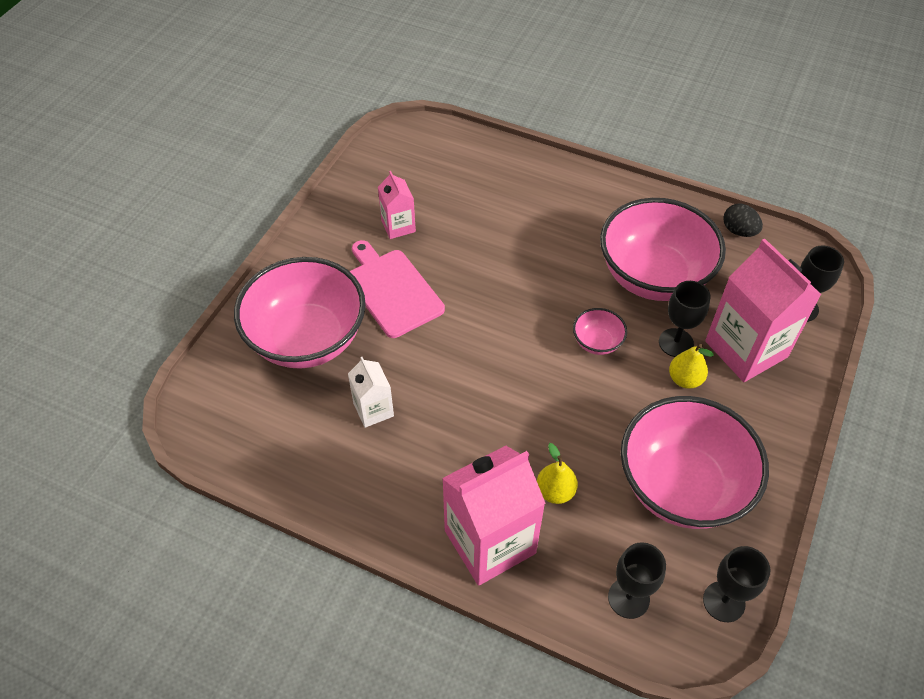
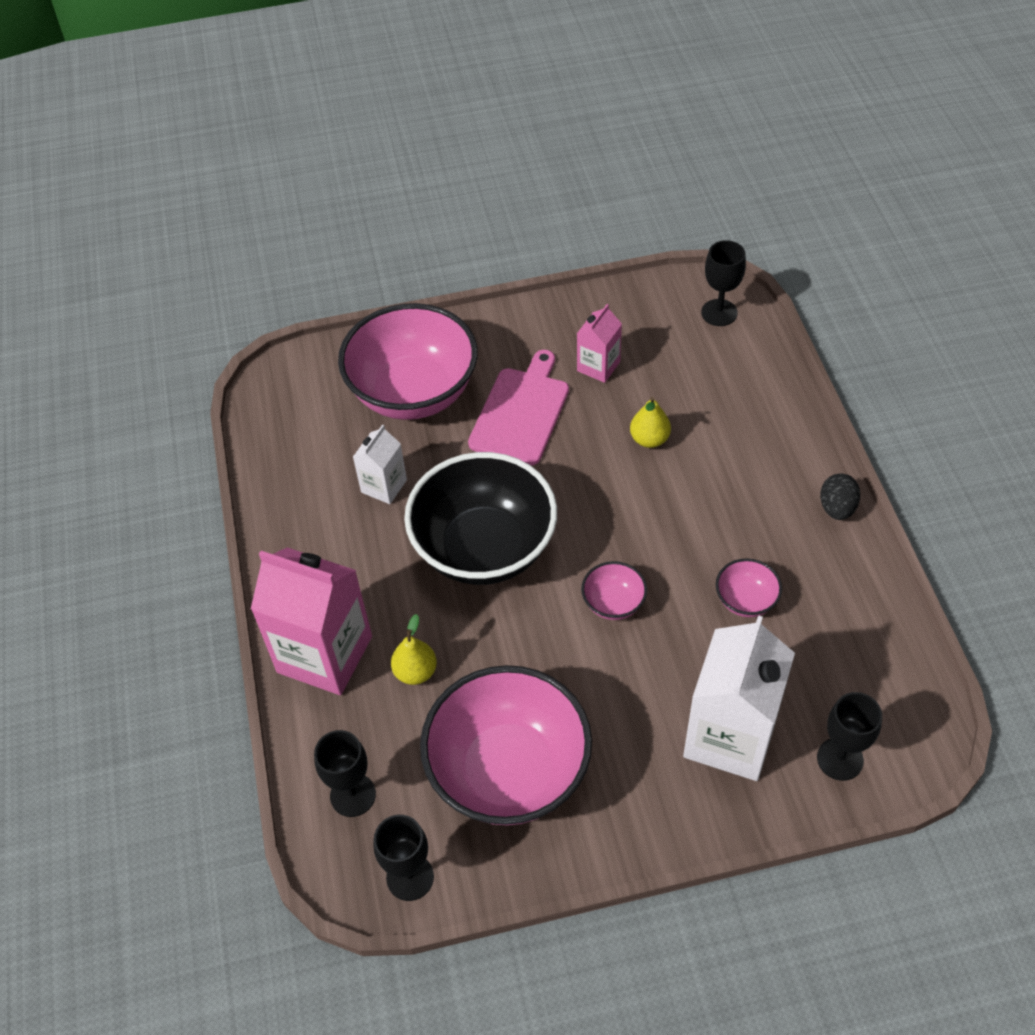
camera: 55 degrees right, 0 degrees up
(487, 384) = (484, 548): none -> black bowl
(653, 276) = (745, 600): pink bowl -> pink bowl, size x0.42
(676, 343) = (677, 669): black goblet -> black goblet (719, 313)
(685, 379) = (638, 703): yellow pear -> yellow pear (649, 439)
(739, 231) = (891, 641): black egg -> black egg (837, 508)
(746, 349) = (730, 736): pink carton -> white carton

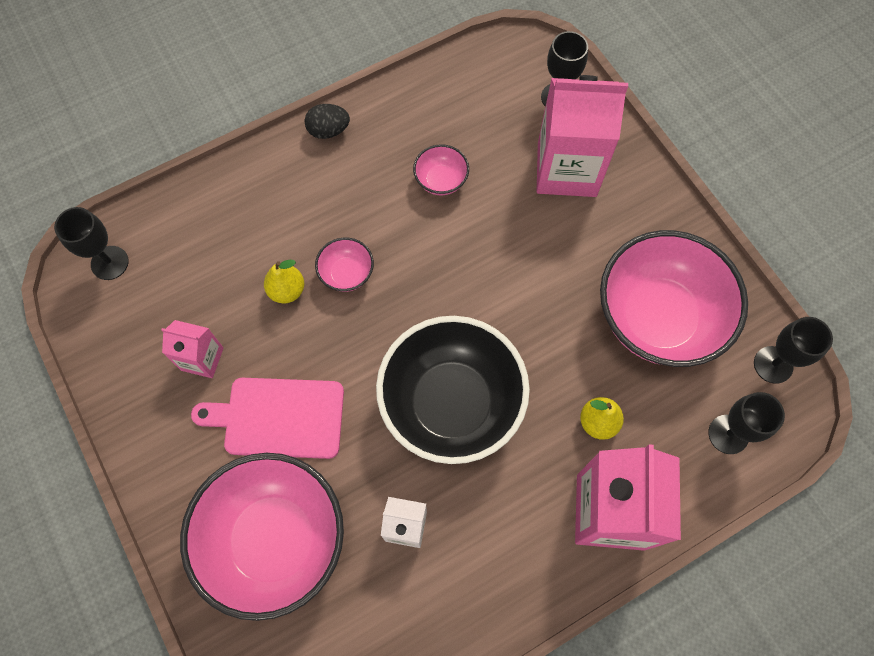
camera: 110 degrees left, 15 degrees up
(613, 603) = (475, 278): pink bowl -> pink bowl (347, 273)
(730, 736) = (566, 169): white carton -> pink carton

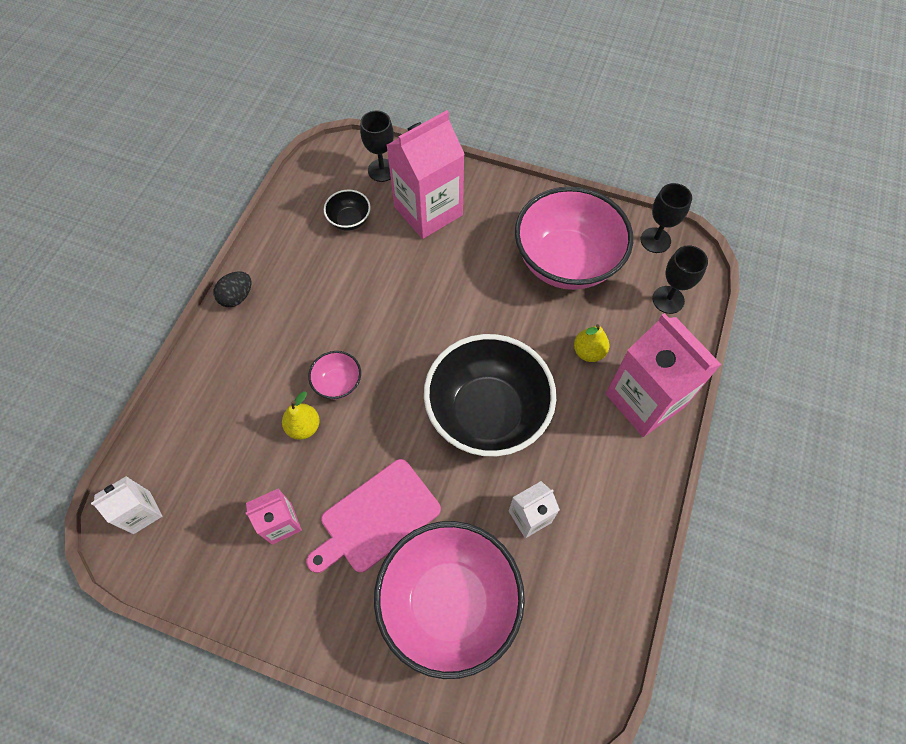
camera: 40 degrees left, 5 degrees down
(109, 263) = (141, 512): black goblet -> white carton
(441, 180) = (350, 275): pink bowl -> none
(485, 127) = (349, 220): none -> black bowl

